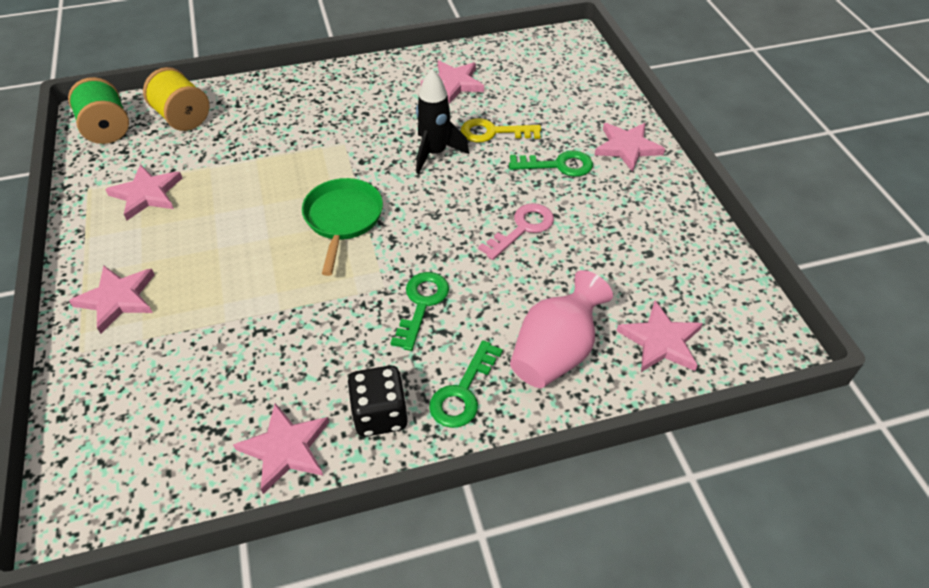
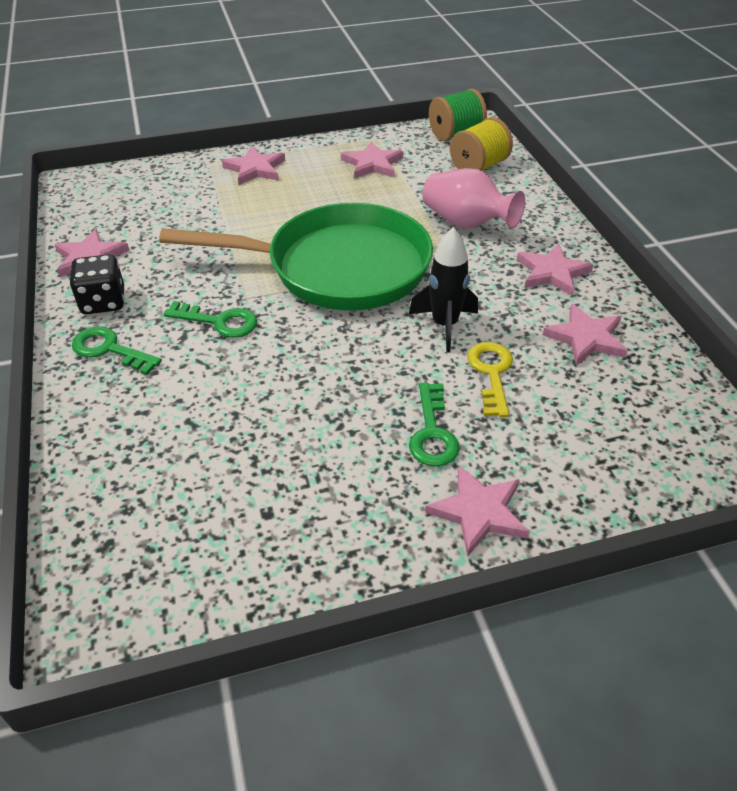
camera: 90 degrees right, 5 degrees down
(343, 219) = (338, 267): green pan -> green pan, size x1.99
(522, 228) = (318, 395): pink key -> none
(555, 352) = (136, 415): pink vase -> pink vase (466, 223)
(660, 341) = (126, 507): pink star -> pink star (552, 272)

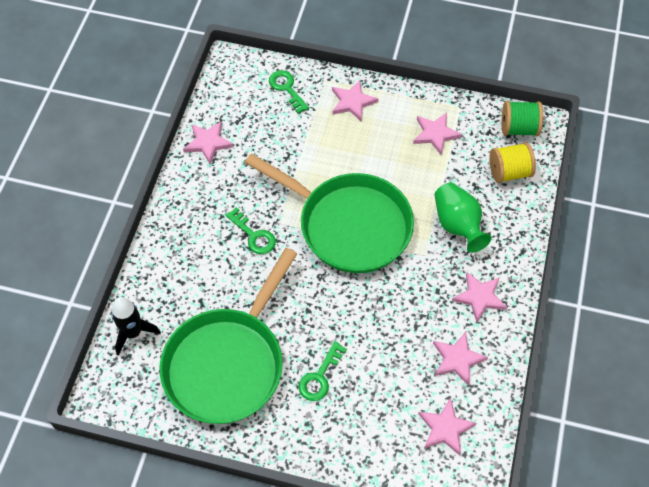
camera: 30 degrees right, 15 degrees up
(103, 302) = (198, 186): black dice -> none
(109, 349) = (185, 227): green key -> green key (287, 88)
(284, 477) = (228, 363): none -> green pan
(444, 325) = (380, 305): black rocket -> black rocket (133, 333)
(466, 223) = (457, 225): pink vase -> green vase
(479, 512) = (309, 437): pink star -> pink star (445, 428)
(491, 373) = (381, 355): yellow key -> none

